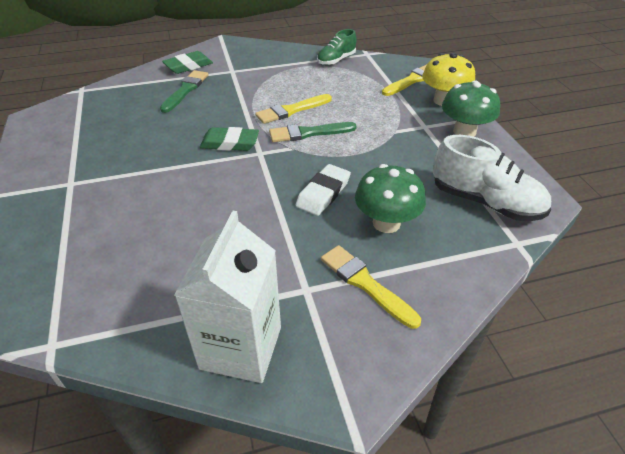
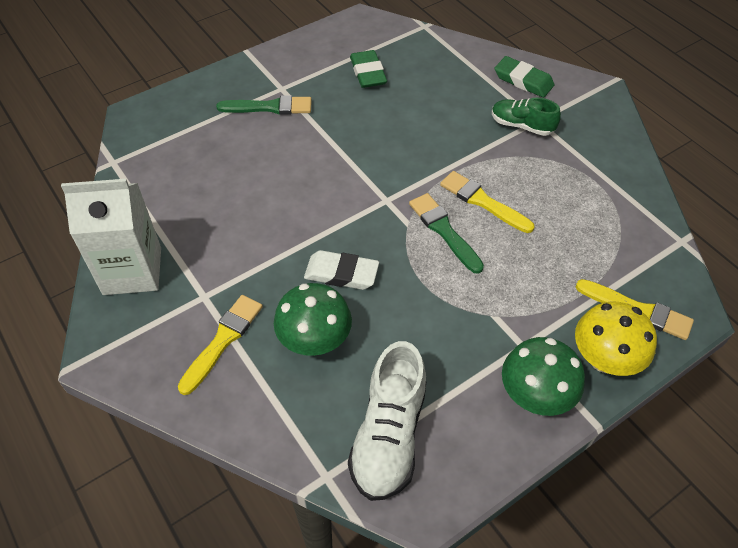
camera: 70 degrees right, 10 degrees up
(185, 90) = (470, 99): green brush -> green brush (270, 107)
(230, 143) = (391, 170): green eraser -> green eraser (368, 73)
(336, 60) = (636, 211): green shoe -> green shoe (521, 126)

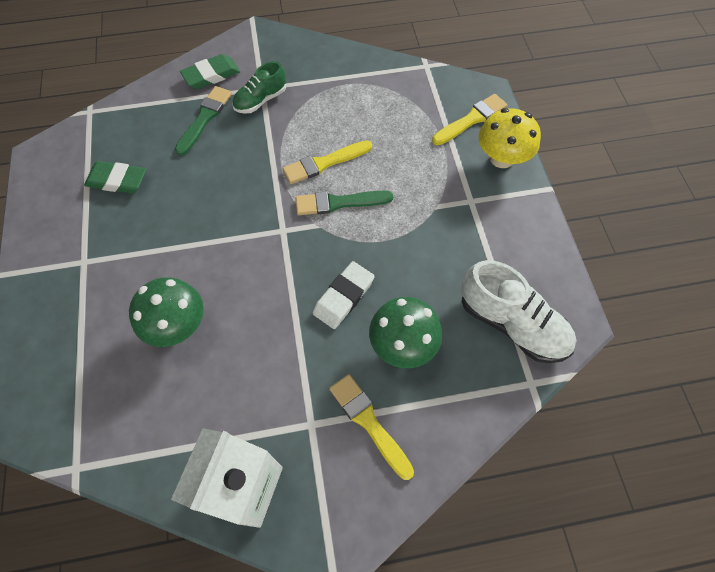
camera: 65 degrees left, 10 degrees up
(270, 107) = (103, 281): green brush -> green brush (205, 118)
(535, 395) = (514, 213): green mushroom -> green mushroom (177, 325)

